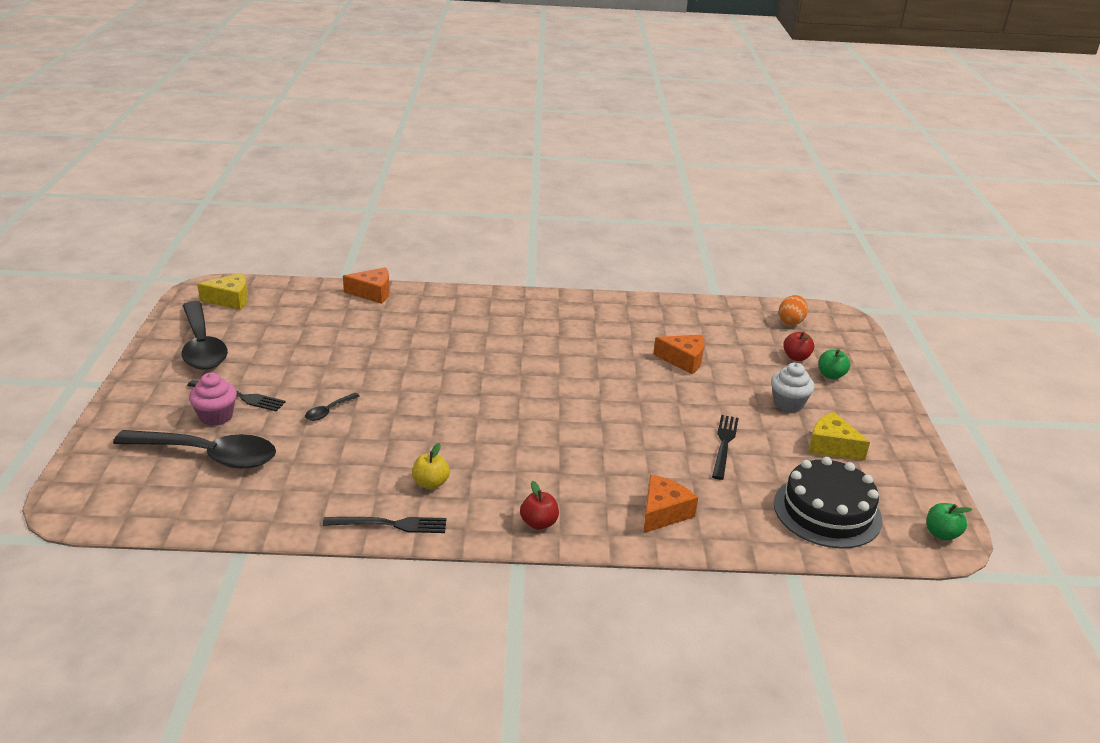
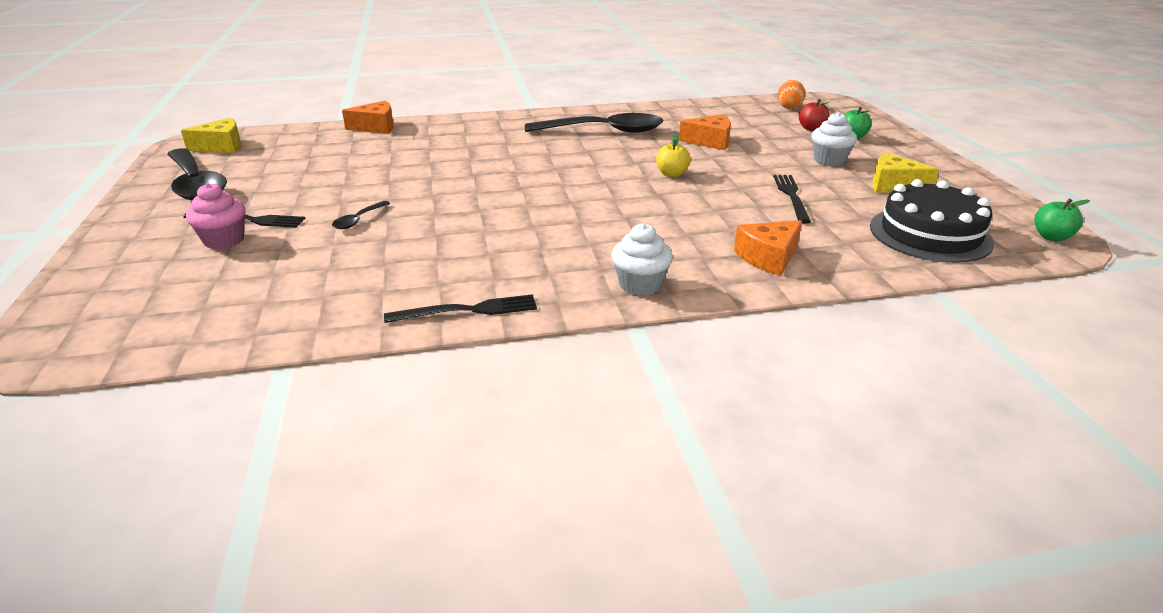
camera: 10 degrees left, 0 degrees up
(208, 455) = (221, 276): black spoon -> black spoon (604, 131)
(430, 483) = (500, 266): yellow apple -> yellow apple (672, 174)
(539, 523) = (640, 285): red apple -> white cupcake
(663, 513) = (768, 257): orange cheese -> orange cheese turned 150 degrees counterclockwise

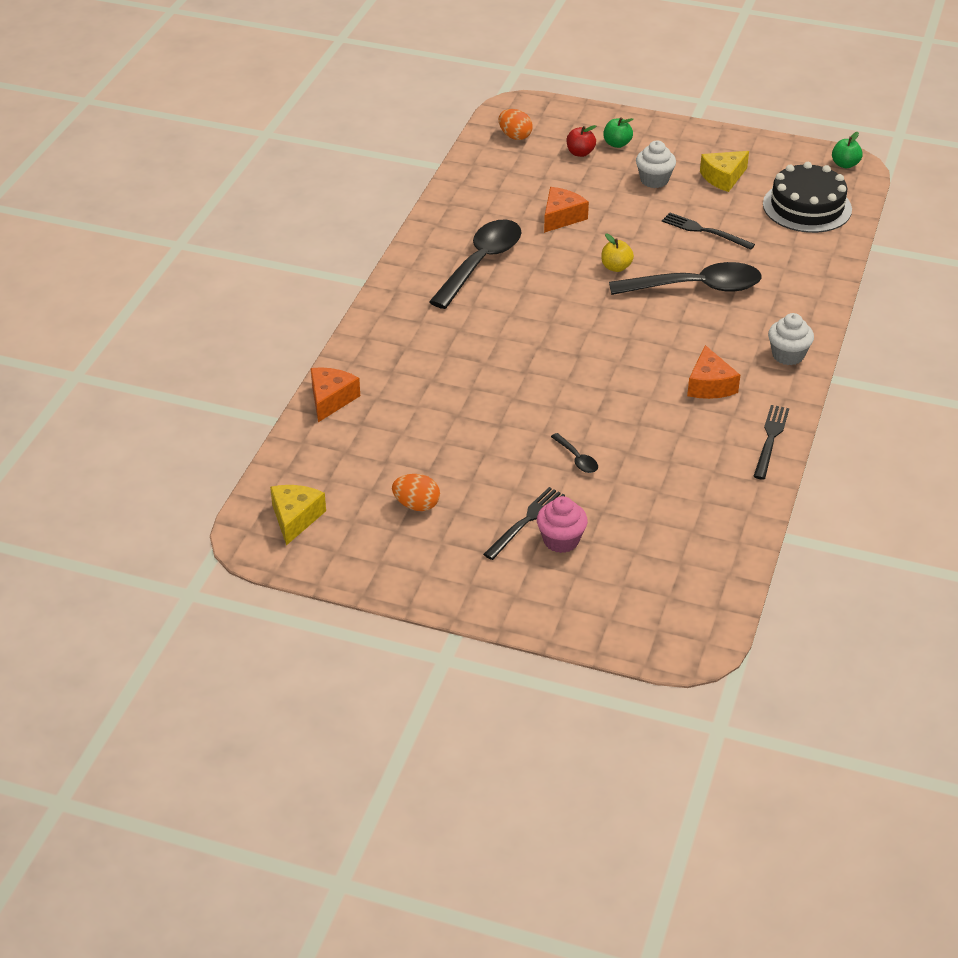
camera: 60 degrees left, 10 degrees up
(196, 184) = (404, 546): black spoon -> black spoon (696, 287)
(255, 177) = (416, 505): none -> orange egg
(768, 257) = (789, 287): orange cheese -> orange cheese (710, 385)

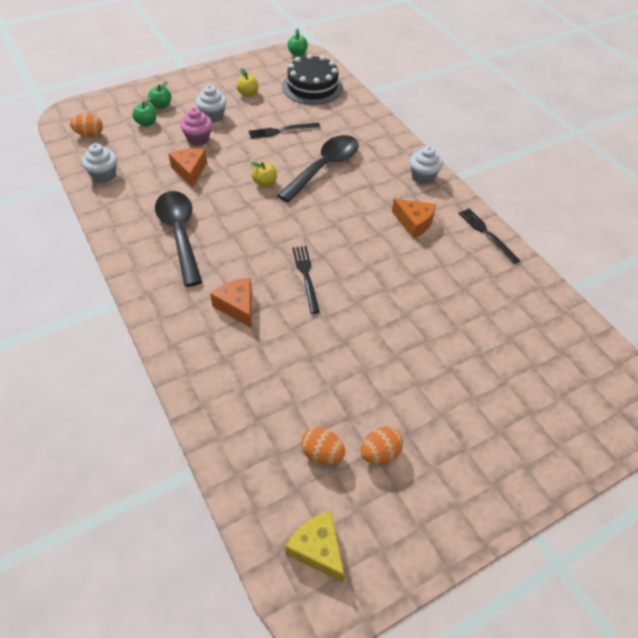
camera: 50 degrees left, 10 degrees up
(331, 399) = (211, 418): orange cheese -> orange cheese (237, 306)
(375, 474) = (322, 453): none -> orange egg
(481, 179) = (104, 175): none -> white cupcake
(526, 521) = (455, 401): black fork -> black fork (306, 276)
(561, 540) = (491, 397): pink cupcake -> pink cupcake (198, 139)
(577, 459) = (418, 329): black spoon -> none
(580, 153) = (146, 123): red apple -> green apple
(723, 177) = (248, 94): yellow cheese -> yellow apple

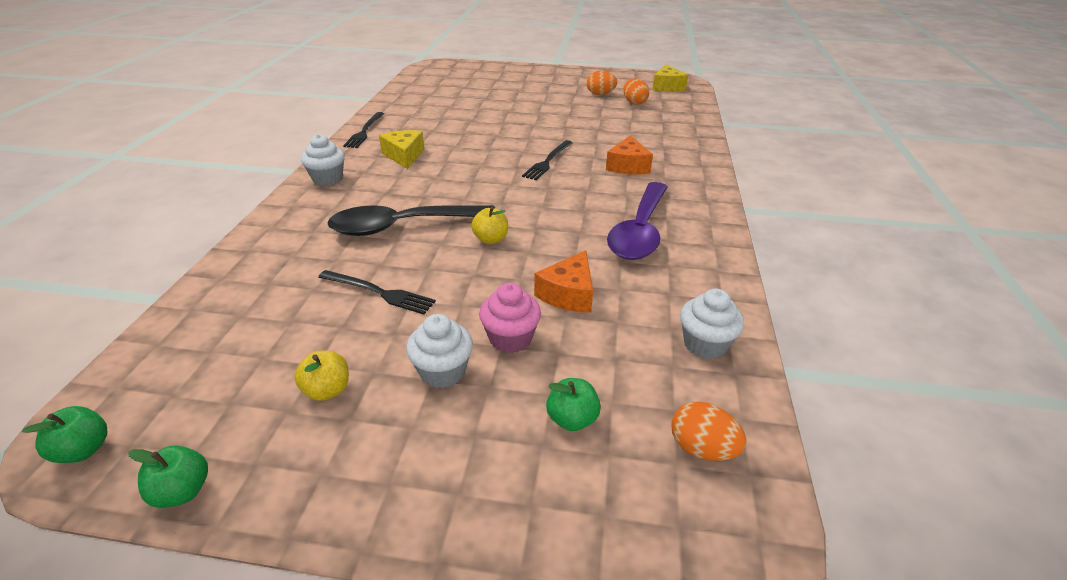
camera: 140 degrees left, 15 degrees down
(161, 106) = (510, 452): green apple -> green apple (182, 491)
(180, 234) = (639, 231): black spoon -> purple spoon
(312, 87) = (214, 346): black cake -> none
(414, 223) = (404, 156): orange cheese -> yellow cheese

